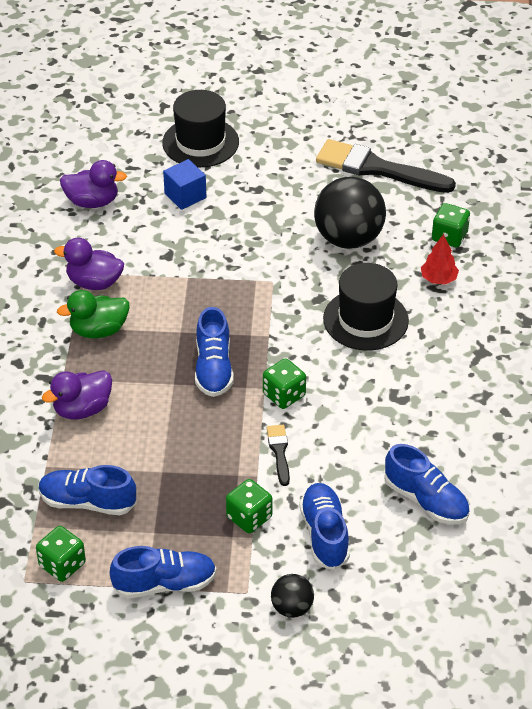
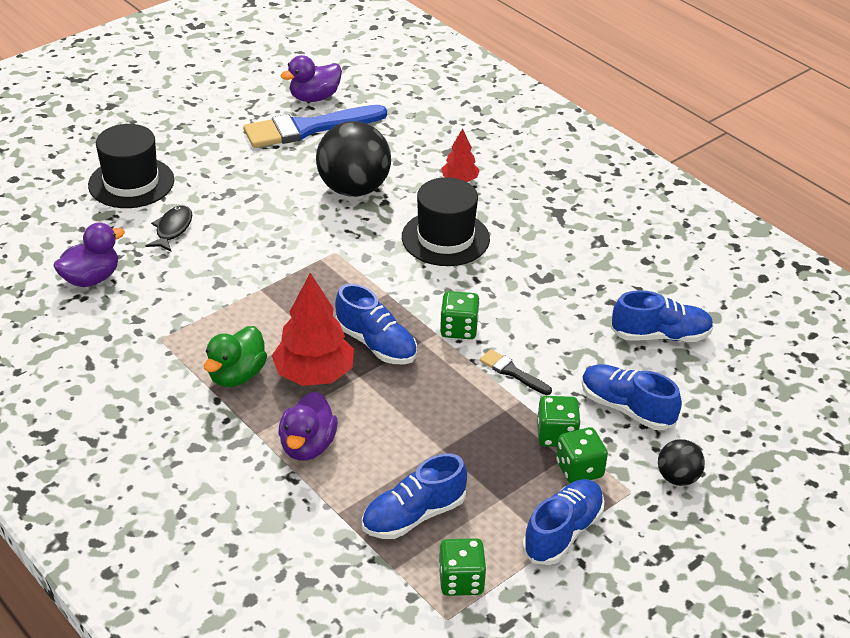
camera: 45 degrees left, 5 degrees down
(94, 282) = (181, 340): purple duck -> purple duck (314, 97)
(146, 362) = (314, 374): none -> red tree
(185, 196) = (172, 229): blue cube -> black fish
(377, 168) = (308, 128): black brush -> blue brush
(449, 237) = (427, 147): green dice -> green dice (579, 469)

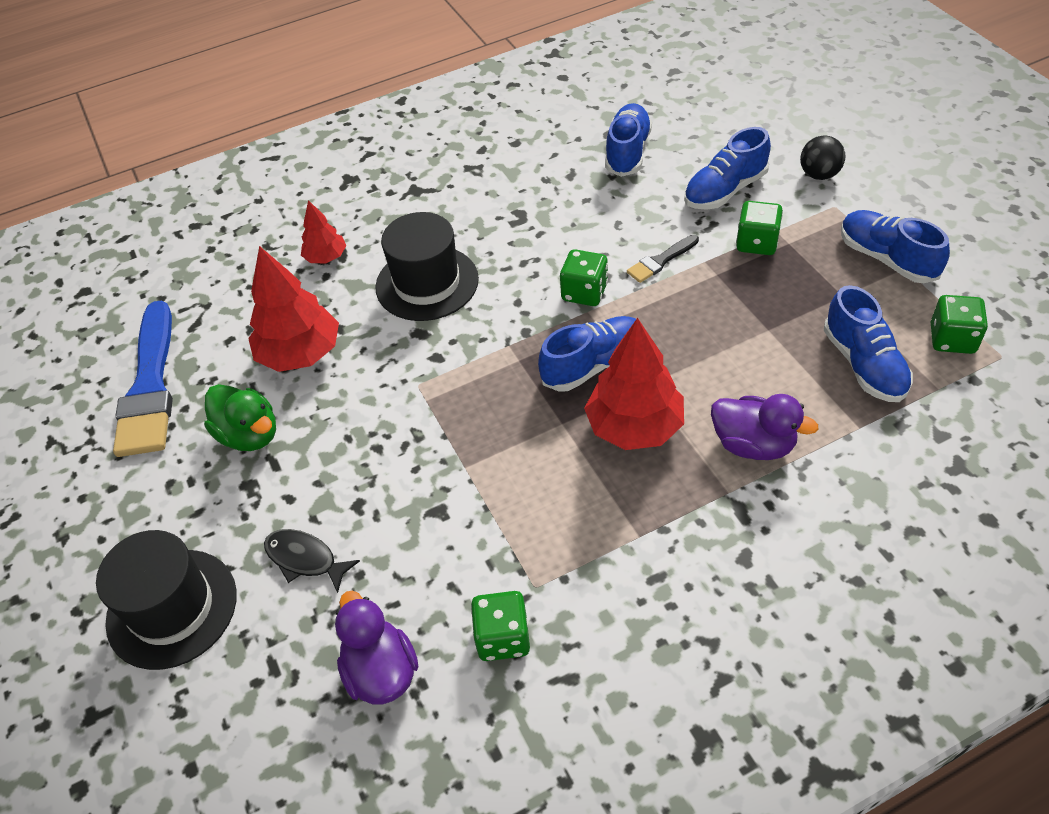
camera: 70 degrees left, 10 degrees up
(236, 375) = (622, 505): green duck -> green duck (249, 435)
(314, 97) = (84, 373): purple duck -> none
(353, 189) = (300, 354): black ball -> red tree
(579, 469) = (805, 235): green dice -> green dice (503, 637)

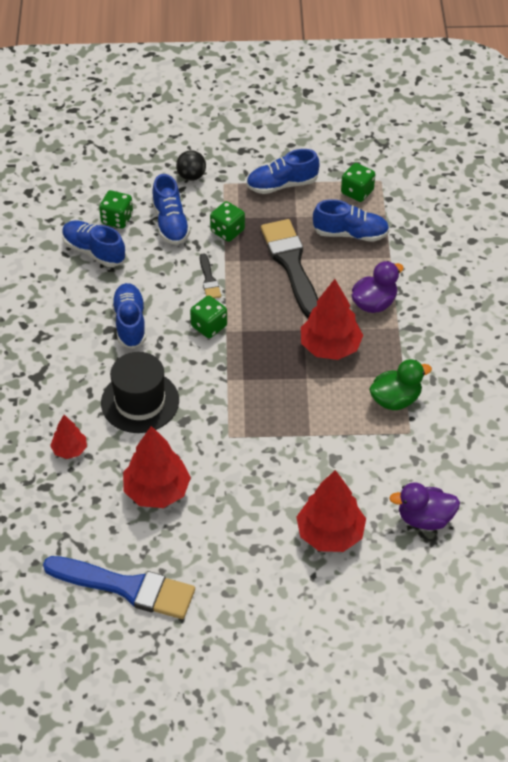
camera: 70 degrees left, 0 degrees up
(172, 608) = (326, 611): black hat -> none
(249, 435) = (212, 538): green duck -> green duck (395, 399)
(305, 559) = (330, 534): black fish -> red tree
(503, 637) = (433, 458): green dice -> green dice (117, 219)
(594, 365) = (271, 346): blue shoe -> blue shoe (130, 323)
(751, 326) = (291, 265): none -> black brush

